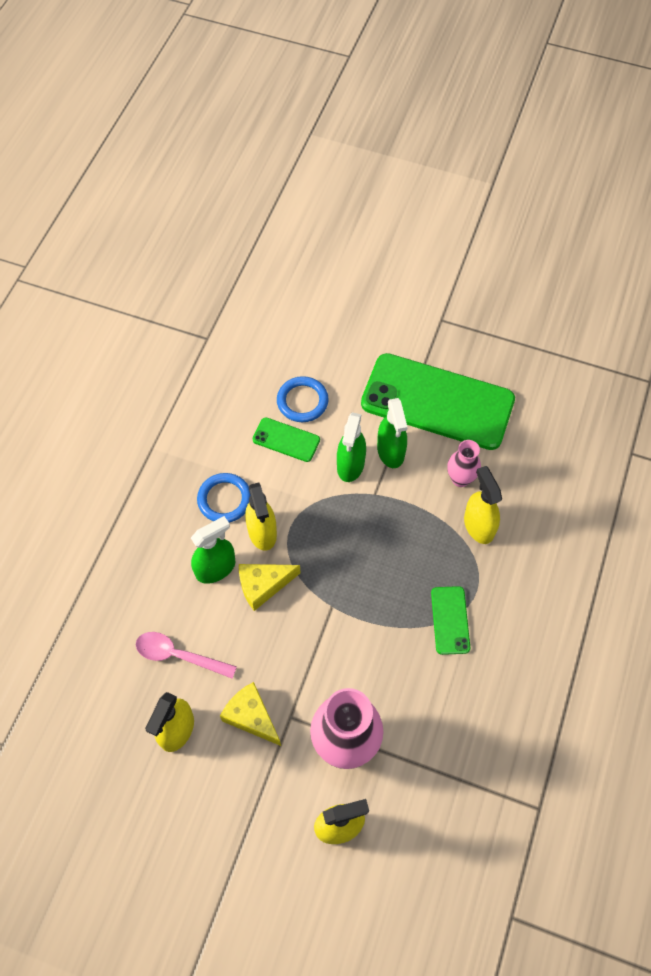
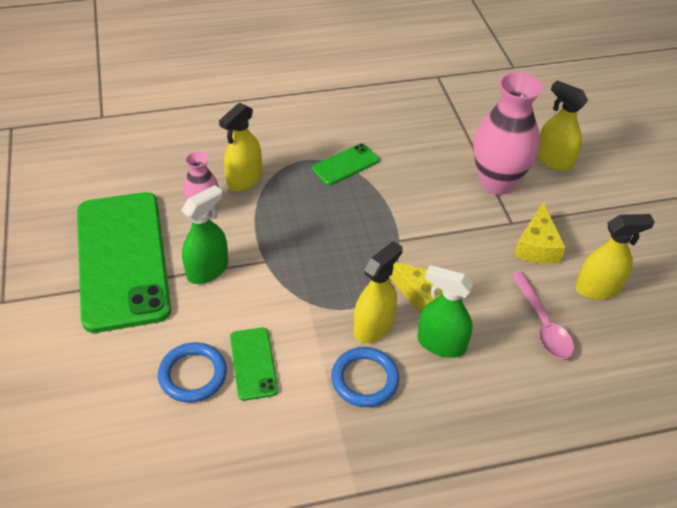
camera: 125 degrees left, 15 degrees down
(350, 465) = (245, 294): green spray bottle -> none

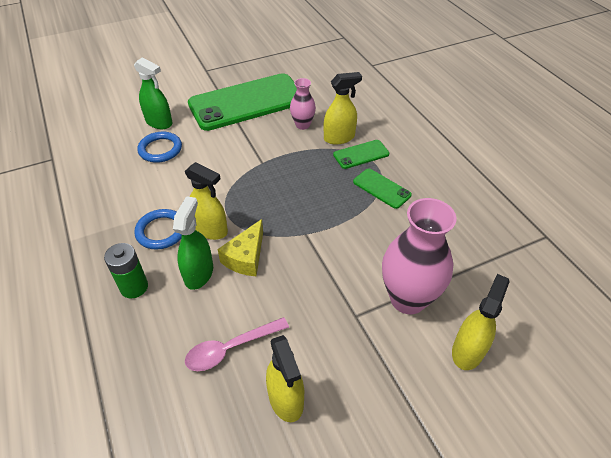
camera: 80 degrees right, 0 degrees up
(207, 270) = (247, 138): green spray bottle -> green spray bottle (159, 122)
(244, 180) = (339, 138): yellow spray bottle -> yellow spray bottle turned 135 degrees clockwise
(253, 363) = (171, 173): green phone -> green phone (361, 154)
(452, 411) = (134, 287): none -> green battery
(537, 246) = (330, 339): yellow cheese -> none

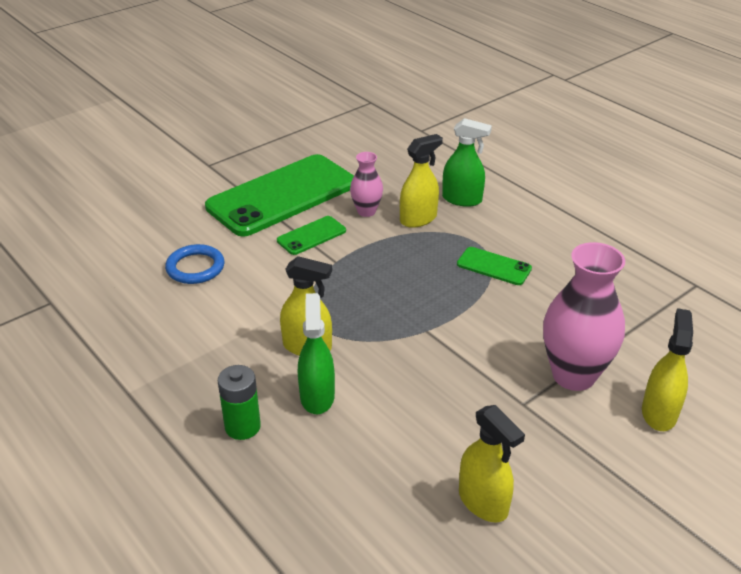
camera: 15 degrees left, 10 degrees down
(159, 122) = (177, 236): green spray bottle -> green spray bottle (462, 199)
(161, 231) = (245, 360): blue ring -> none
(230, 348) = (395, 466): pink spoon -> none
(246, 257) = (366, 368): yellow cheese -> none
(361, 154) = (453, 233): green phone -> green phone (311, 236)

